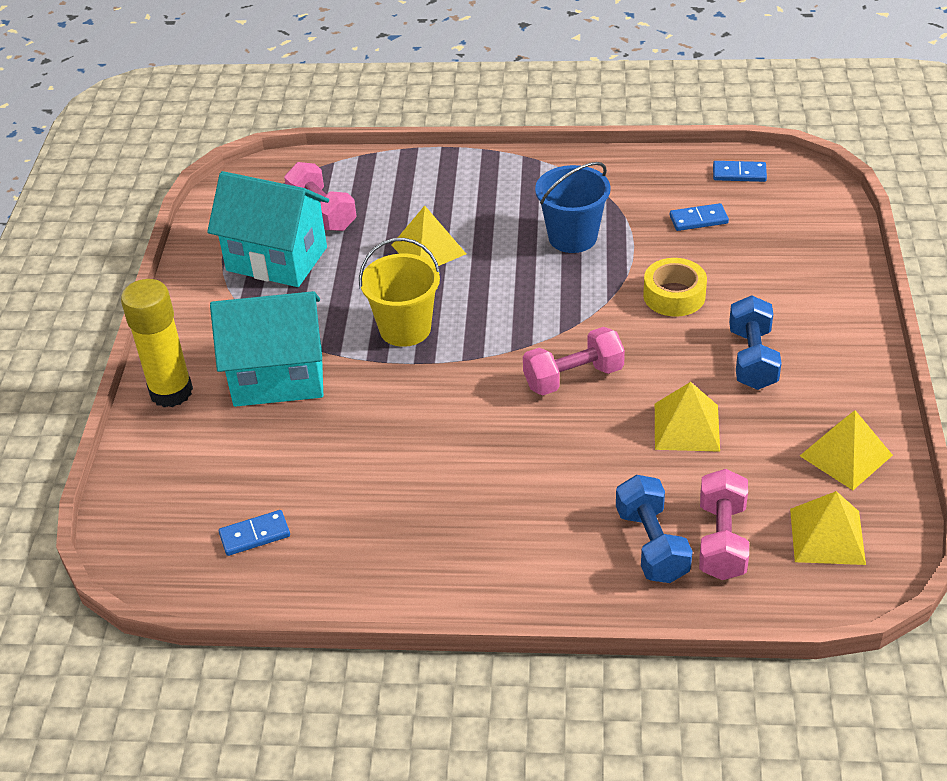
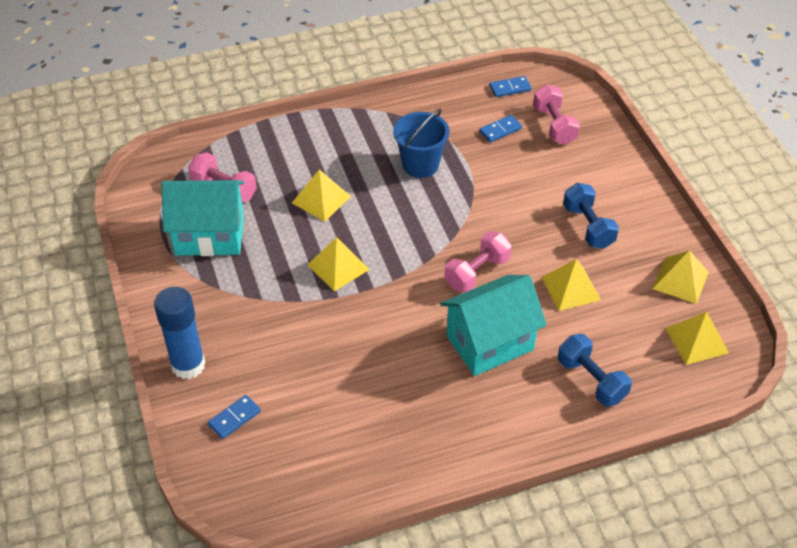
camera: 25 degrees left, 5 degrees up
(171, 392) = (188, 365): yellow glue stick -> blue glue stick
(255, 535) = (316, 457): blue domino -> blue domino (234, 418)
(278, 377) = (264, 330): turquoise house -> turquoise house (490, 343)
(405, 329) = (338, 267): yellow bucket -> yellow pyramid
(674, 295) = (513, 192): yellow tape -> none
(722, 540) = (634, 363): pink dumbbell -> pink dumbbell (554, 125)

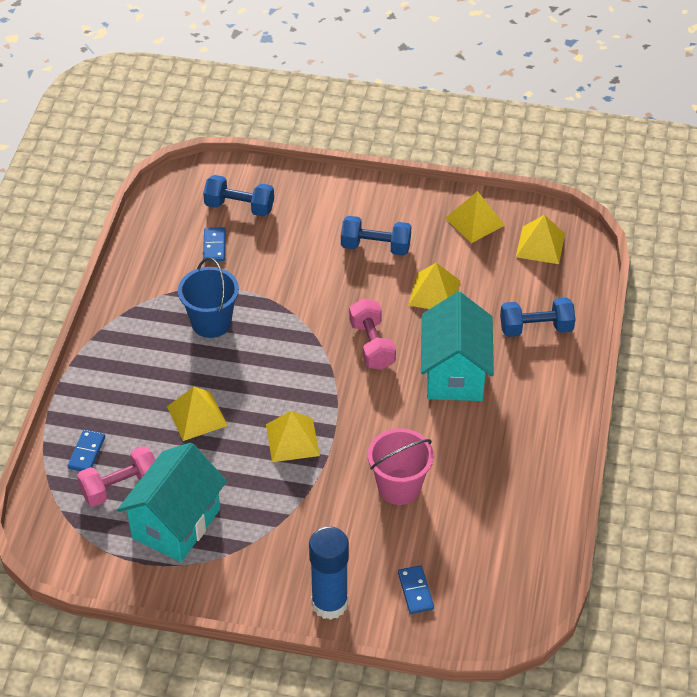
camera: 60 degrees left, 0 degrees up
(337, 358) = (399, 487): none -> pink bucket
(510, 88) = (165, 212): blue domino -> blue domino (86, 453)
(554, 125) = (239, 207): pink dumbbell -> blue dumbbell

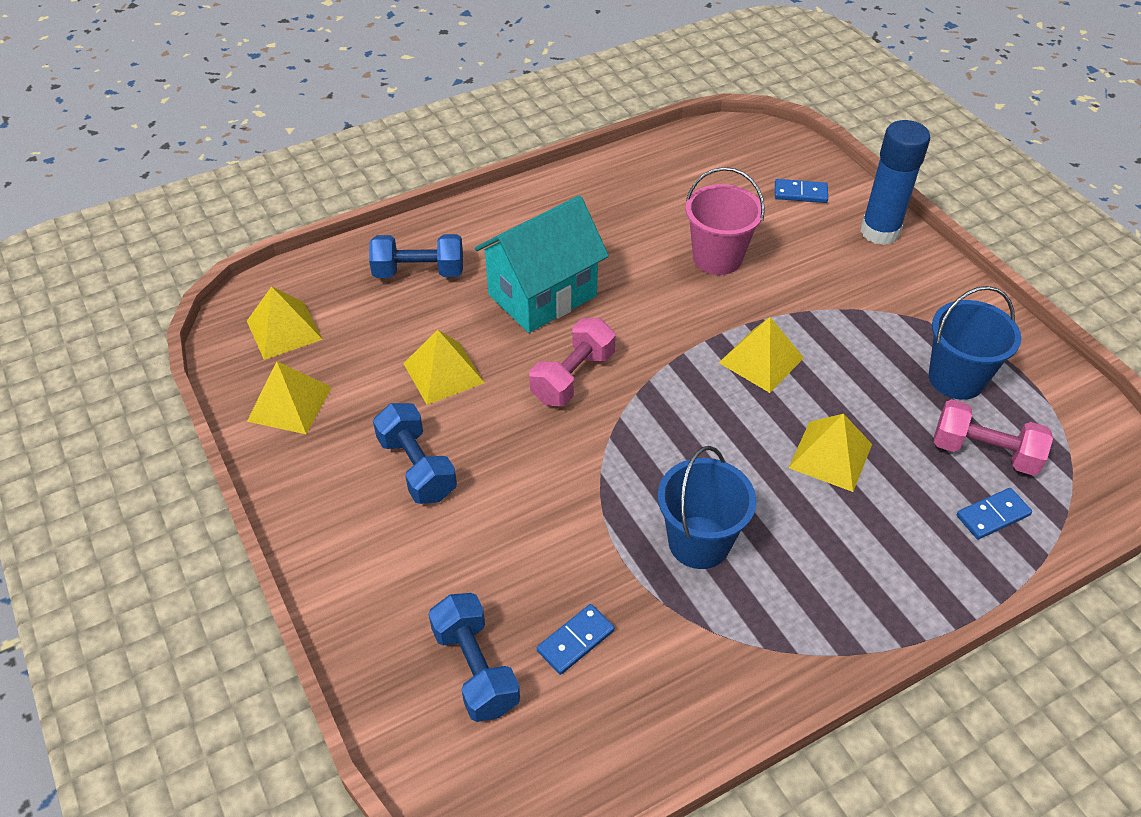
camera: 130 degrees left, 0 degrees up
(176, 523) = (956, 378): turquoise house -> blue bucket
(415, 591) = (800, 193): blue domino -> blue domino turned 60 degrees clockwise
(536, 328) = (419, 272): blue dumbbell -> blue dumbbell turned 45 degrees counterclockwise

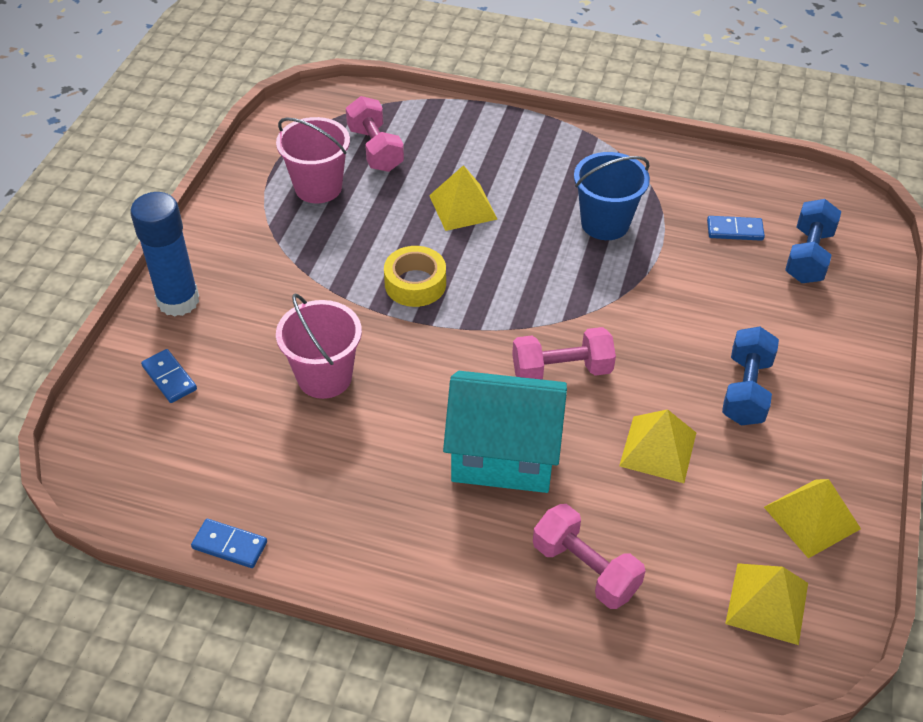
camera: 135 degrees left, 0 degrees up
(419, 272) = (585, 569): blue dumbbell -> pink dumbbell
(761, 360) = (415, 284): yellow pyramid -> yellow tape
(956, 378) = (318, 187): blue bucket -> pink bucket
(993, 515) = (424, 126): blue domino -> blue domino (230, 545)

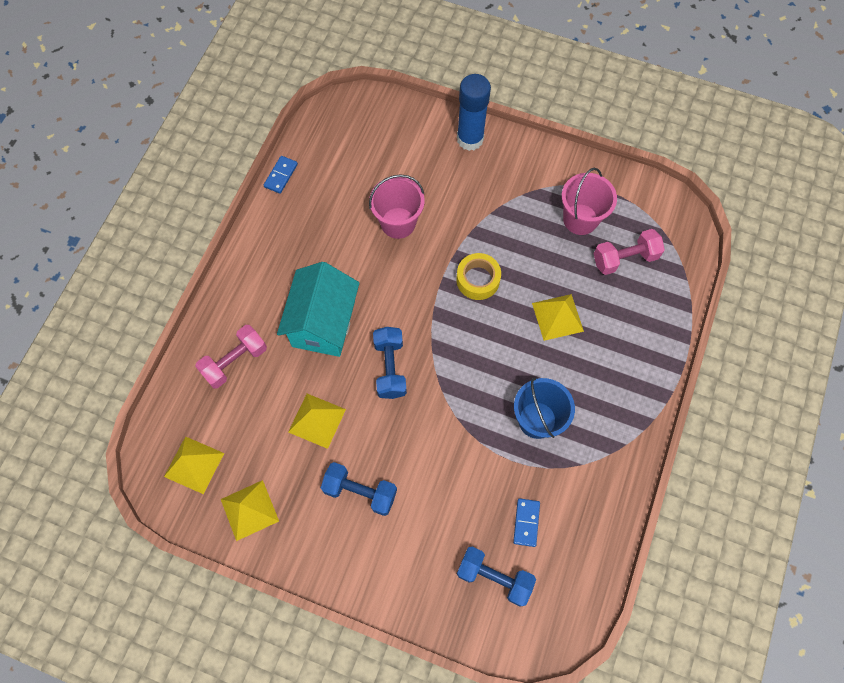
camera: 95 degrees right, 20 degrees up
(169, 378) = (405, 139): blue domino -> none
(561, 370) = (390, 368): pink dumbbell -> blue dumbbell

